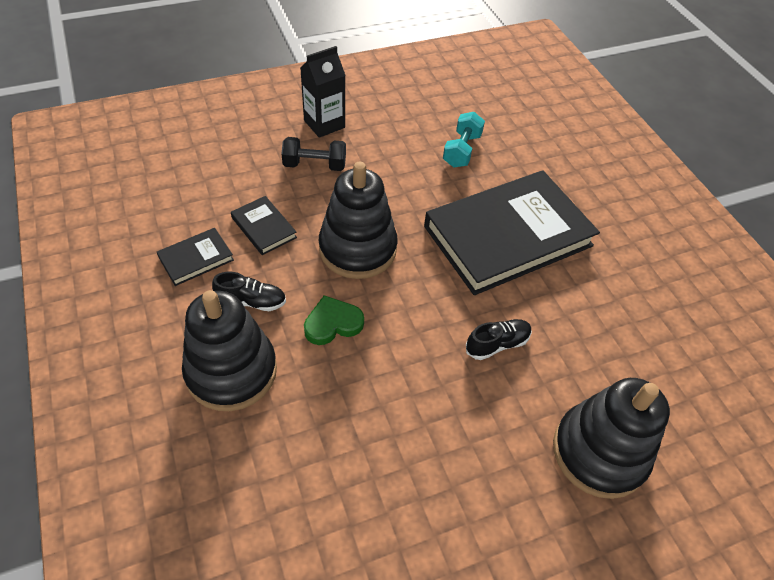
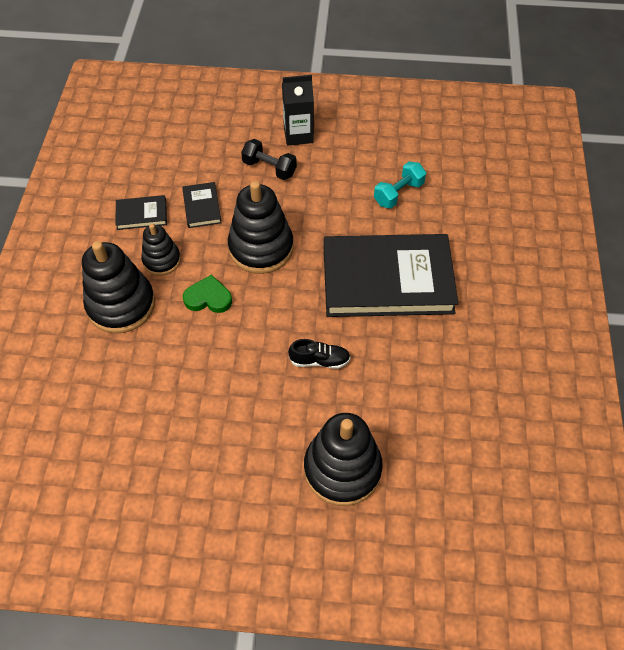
camera: 30 degrees right, 5 degrees up
(251, 301) = (162, 260): black shoe -> black stacking toy

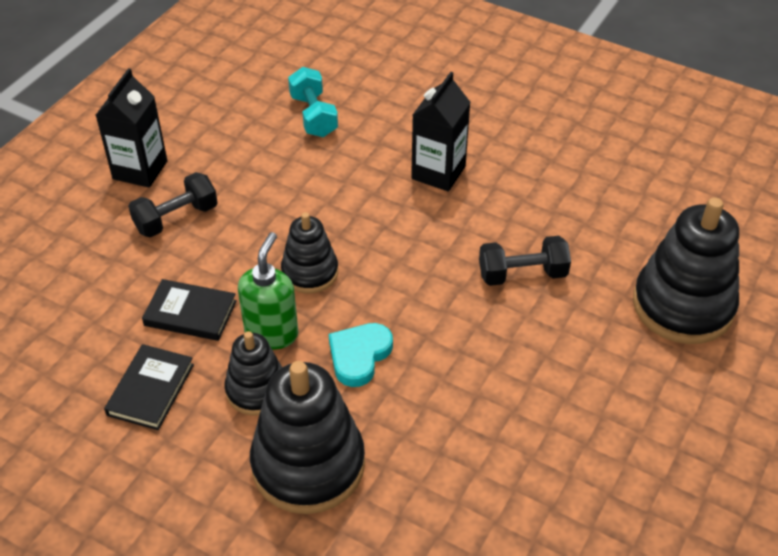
camera: 65 degrees left, 10 degrees down
(205, 249) = (272, 333): none -> green soap dispenser
(208, 298) = (359, 356): green heart -> turquoise heart
(261, 248) = (310, 272): black stacking toy -> black stacking toy, size x0.58
(319, 360) = (522, 274): black shoe -> black dumbbell
(387, 280) = (438, 172): black book -> black carton

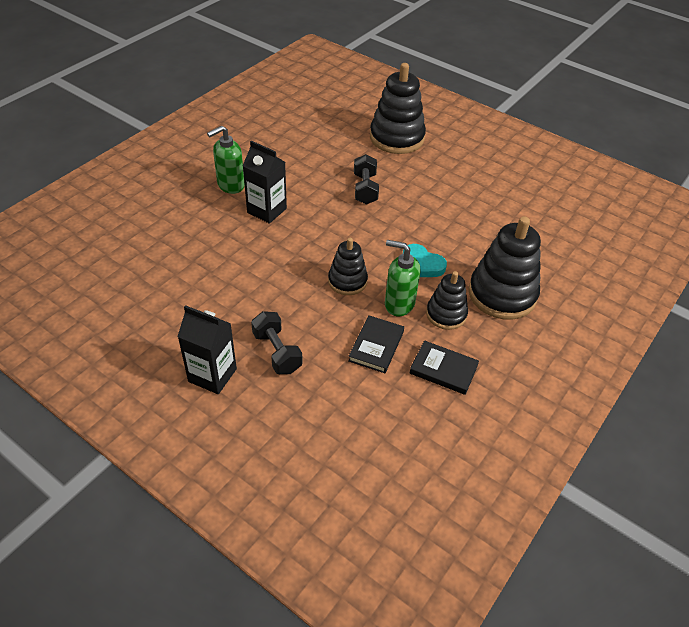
camera: 85 degrees left, 0 degrees up
(313, 116) = (183, 265): turquoise dumbbell -> none
(482, 130) = (230, 185): none -> green soap dispenser

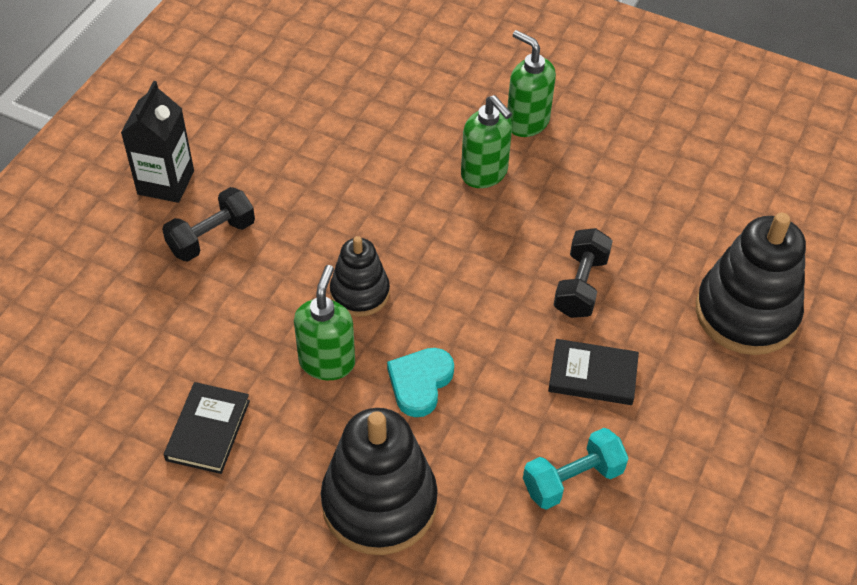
camera: 80 degrees right, 5 degrees up
(267, 210) = (484, 174): black carton -> green soap dispenser
(365, 189) = (580, 286): black dumbbell -> black dumbbell turned 60 degrees counterclockwise
(376, 346) = (239, 344): black book -> black book (592, 375)
(446, 314) = (318, 425): black stacking toy -> none
(492, 217) = (572, 479): none -> turquoise dumbbell

